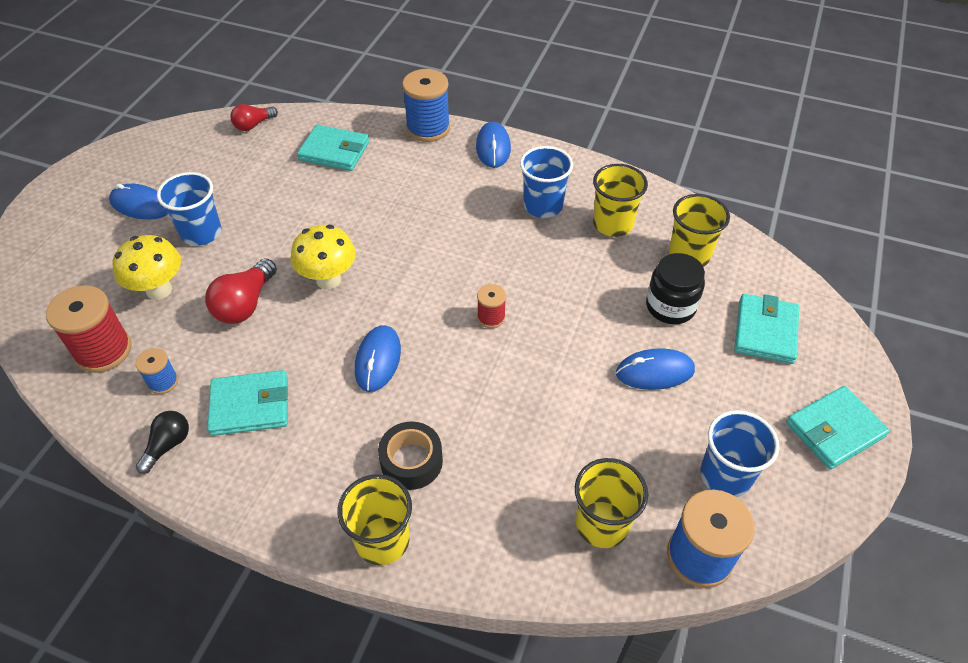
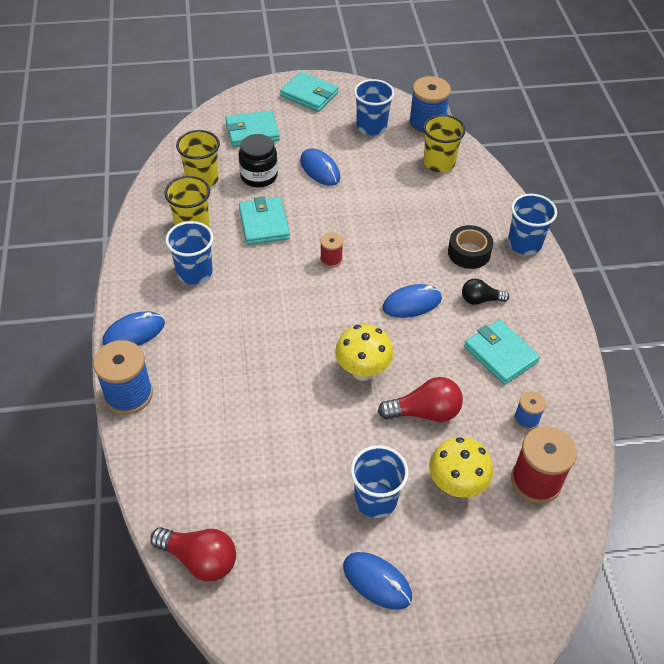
camera: 120 degrees left, 0 degrees up
(141, 205) = (377, 581): blue mouse -> blue mouse turned 45 degrees counterclockwise
(168, 445) = (564, 381): black light bulb -> black light bulb (480, 300)
(253, 125) = (200, 559): red light bulb -> red light bulb, size x1.55
(334, 151) = (203, 455): turquoise wallet -> turquoise wallet (264, 224)
(382, 540) = (524, 243): yellow cup -> blue cup

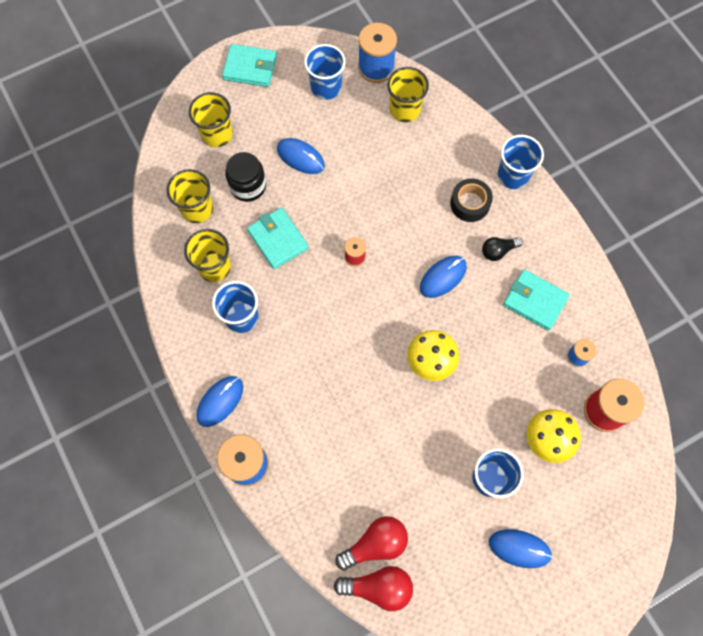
camera: 20 degrees left, 20 degrees up
(252, 131) = (217, 134): turquoise wallet -> yellow cup
(425, 412) = (496, 382): red light bulb -> red light bulb (375, 544)

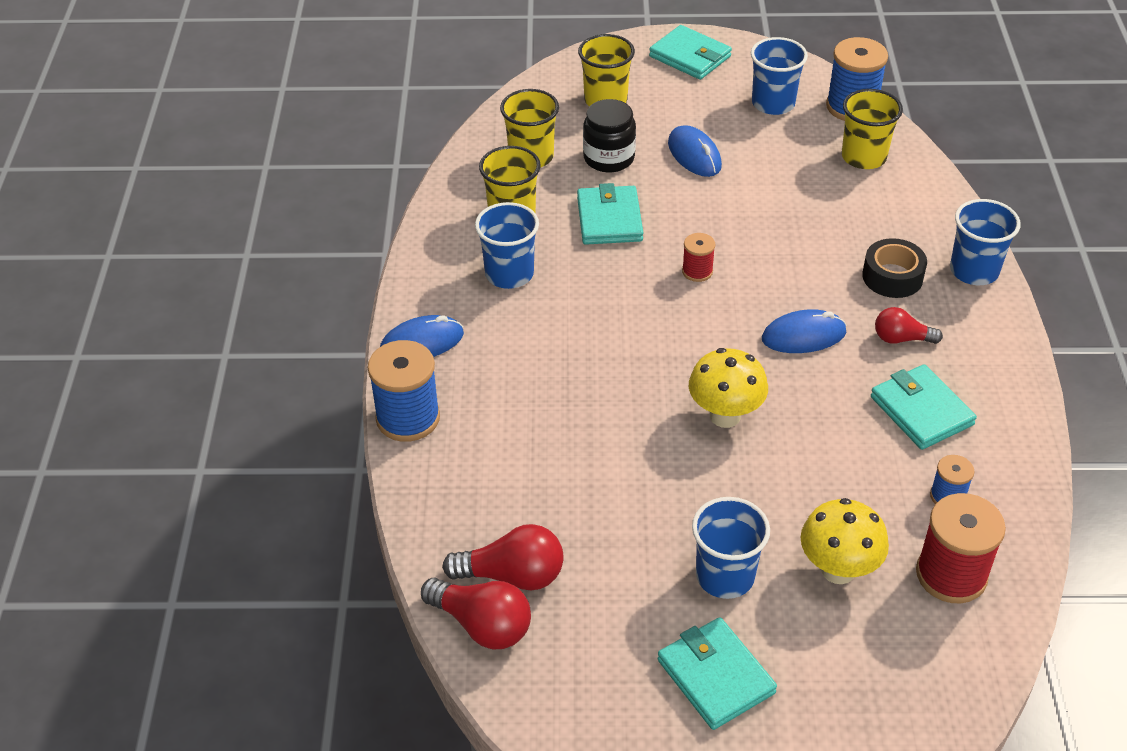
camera: 30 degrees right, 25 degrees down
(498, 251) = (901, 338): black light bulb -> red light bulb
(519, 548) = (715, 676): blue mouse -> turquoise wallet

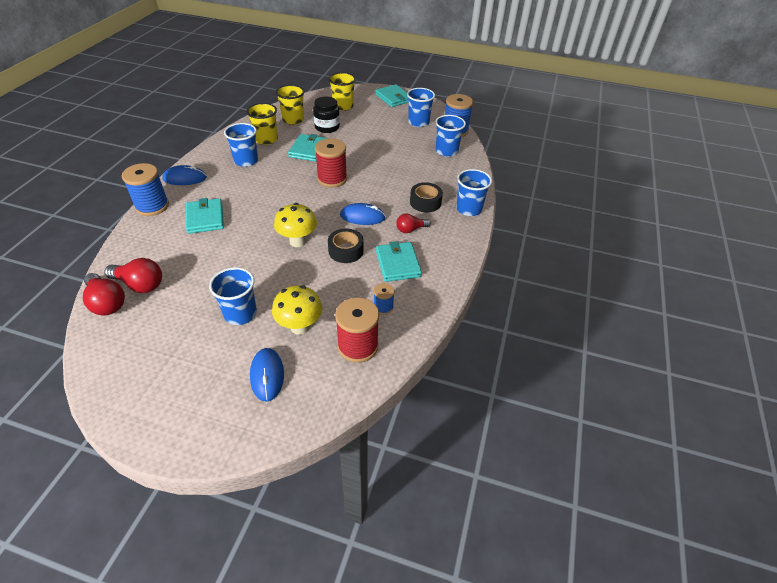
camera: 15 degrees right, 0 degrees up
(694, 155) = (367, 134): blue mouse -> blue mouse (267, 375)
(697, 271) = (332, 179): red spool -> red spool, size x1.90
(715, 676) = (197, 360): turquoise wallet -> turquoise wallet (205, 218)
(819, 410) = (346, 251): none -> black tape
(863, 157) = (446, 151): yellow cup -> blue cup
(901, 338) = (410, 229): red light bulb -> red light bulb turned 45 degrees counterclockwise

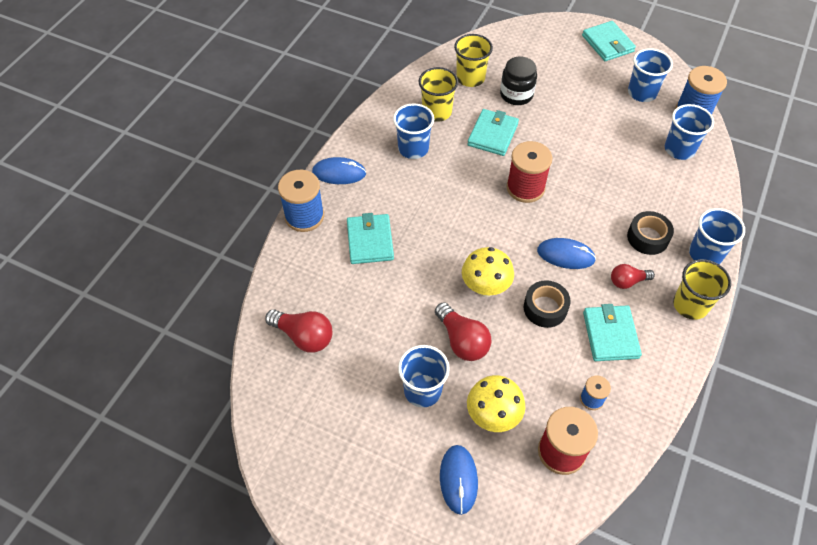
camera: 10 degrees right, 10 degrees up
(107, 303) = (270, 359): red light bulb -> red light bulb (462, 341)
(343, 106) = (537, 56): yellow cup -> yellow cup (690, 305)

